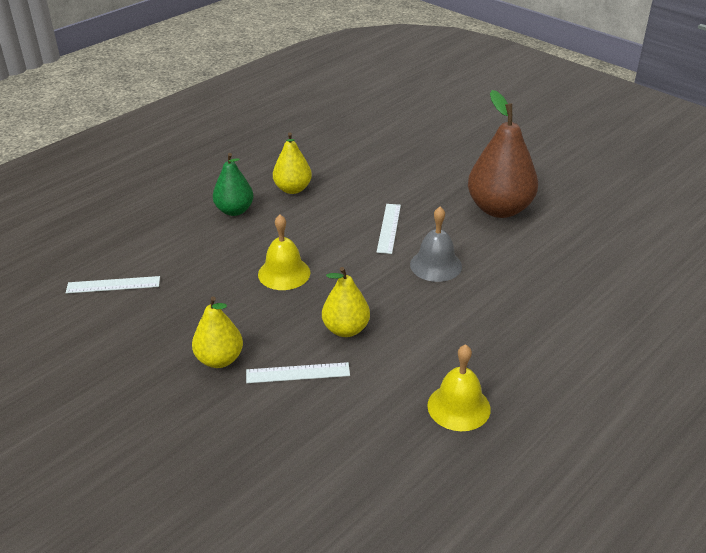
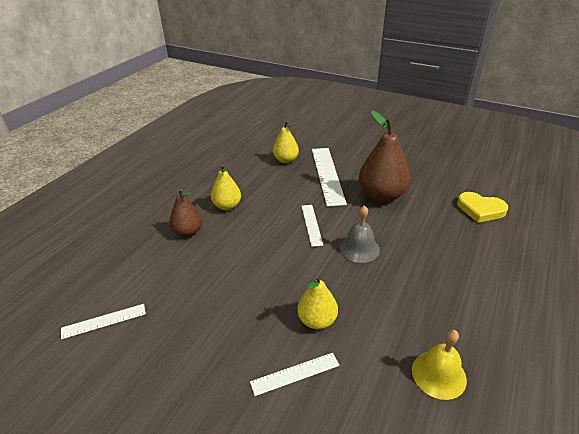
camera: 15 degrees left, 0 degrees up
(219, 359) = (222, 376): yellow pear -> yellow pear (286, 160)
(234, 210) = (188, 232): green pear -> brown pear
(284, 273) = (247, 279): yellow bell -> none
(439, 172) = (327, 175): none -> white ruler
(627, 248) = (480, 209): none -> yellow heart

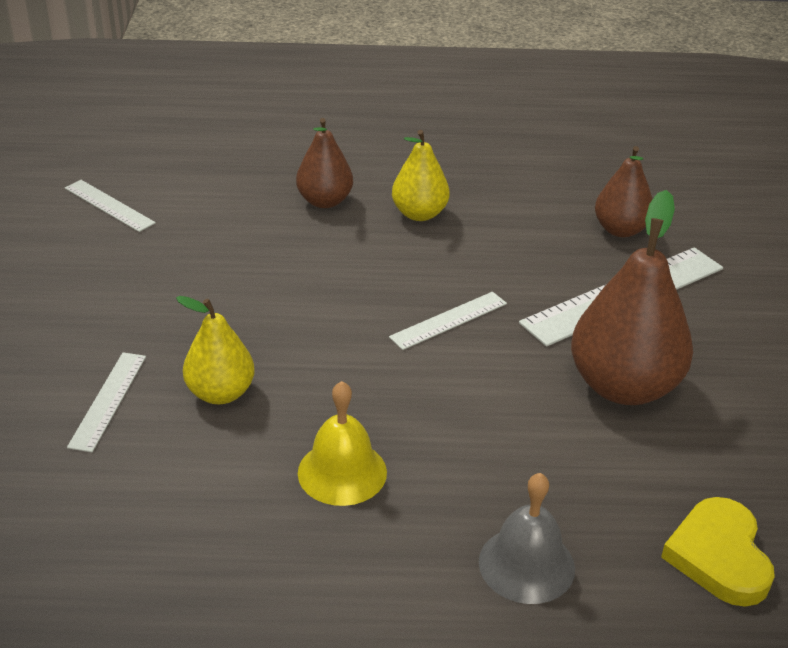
camera: 60 degrees right, 0 degrees up
(286, 160) = (620, 230): yellow pear -> brown pear
(295, 373) = (108, 400): white ruler -> white ruler turned 60 degrees clockwise
(359, 248) = (428, 396): grey bell -> grey bell (526, 564)
(438, 374) = (184, 561): yellow bell -> yellow bell (342, 472)

